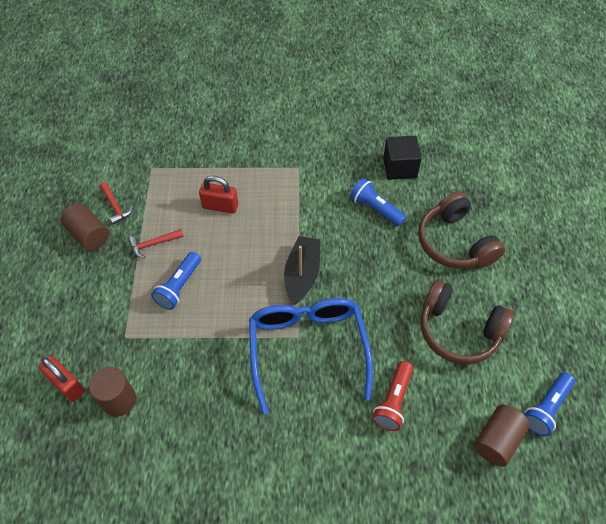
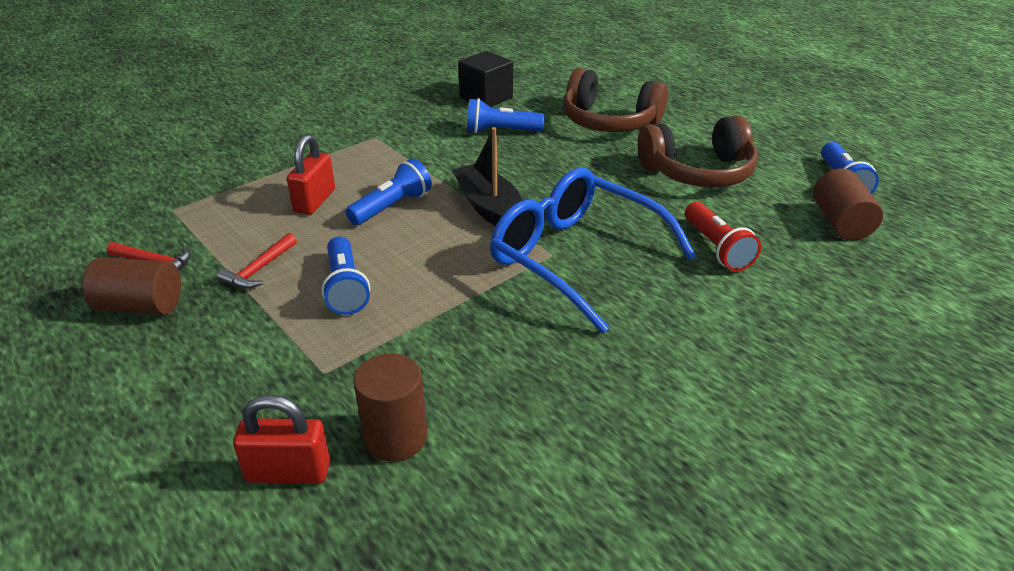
camera: 40 degrees left, 20 degrees down
(220, 206) = (314, 201): red padlock -> red padlock turned 45 degrees counterclockwise
(253, 238) = (392, 207): none -> blue flashlight

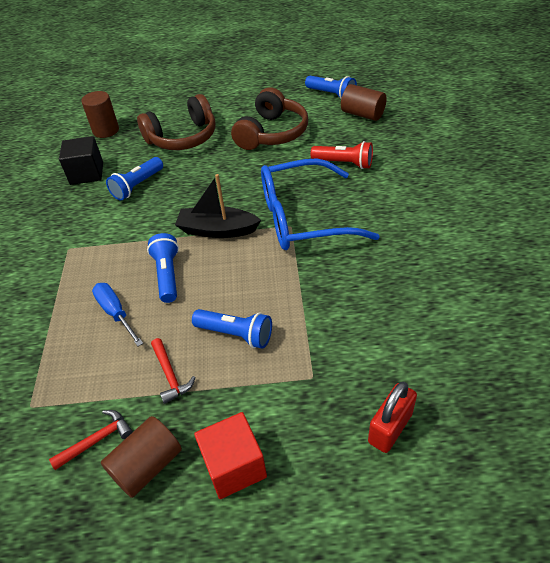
camera: 50 degrees left, 10 degrees up
(168, 364) = (234, 466): none -> red cube
(314, 201) = (115, 313): red padlock -> blue screwdriver
(395, 437) = (395, 364): brown cylinder -> brown cylinder (106, 130)

